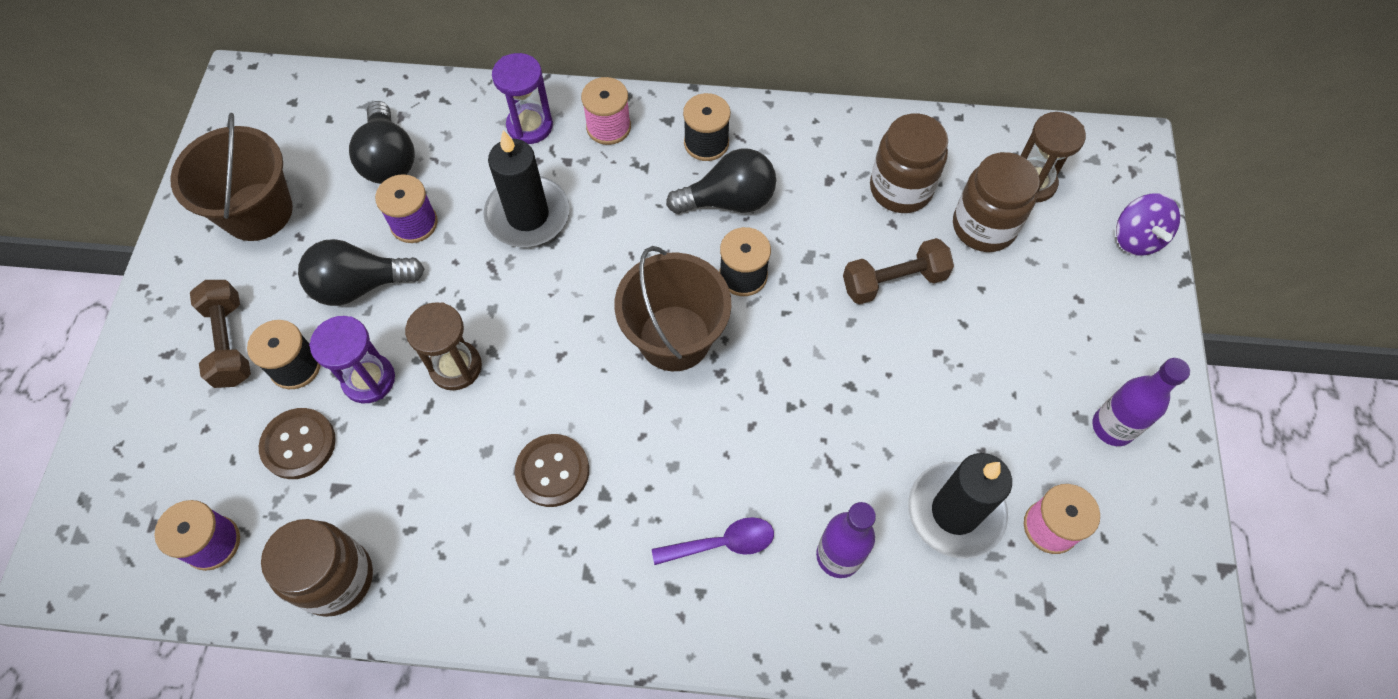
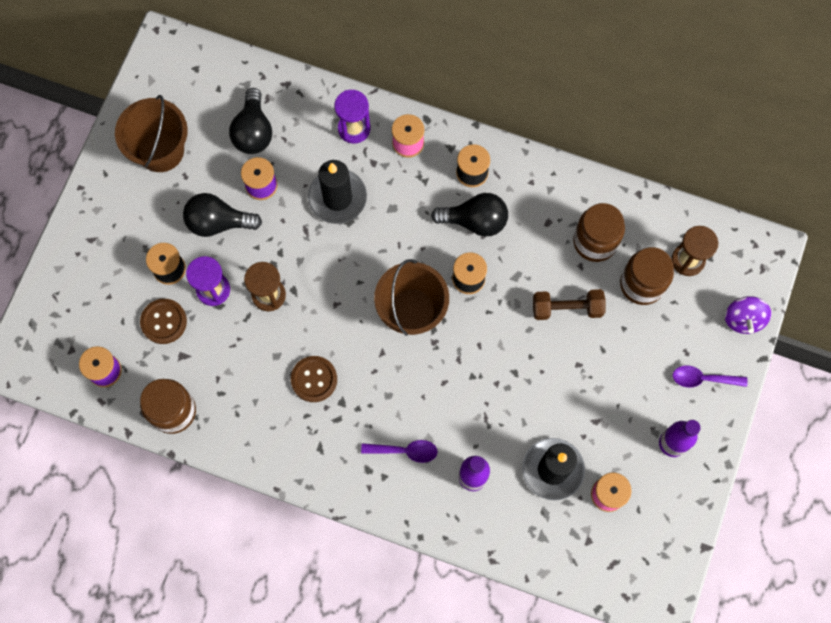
camera: 15 degrees right, 10 degrees up
(229, 342) = (131, 241): brown dumbbell -> none
(1117, 328) = (703, 379): none -> purple spoon

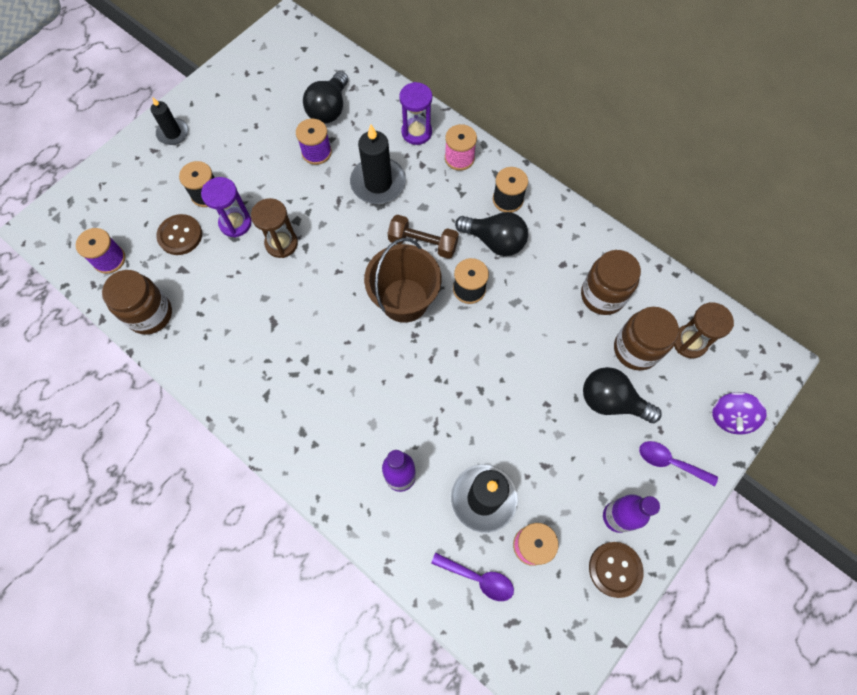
camera: 20 degrees right, 5 degrees down
(102, 214) = (173, 133): none -> black candle
(160, 150) = (245, 100): brown bucket -> none
(218, 222) = (266, 170): black light bulb -> black light bulb (611, 401)
(314, 379) = (288, 330): brown button -> brown button (615, 569)
(405, 451) = (345, 427): purple spoon -> purple spoon (478, 578)
(567, 308) = (554, 347): brown dumbbell -> brown dumbbell (423, 243)

